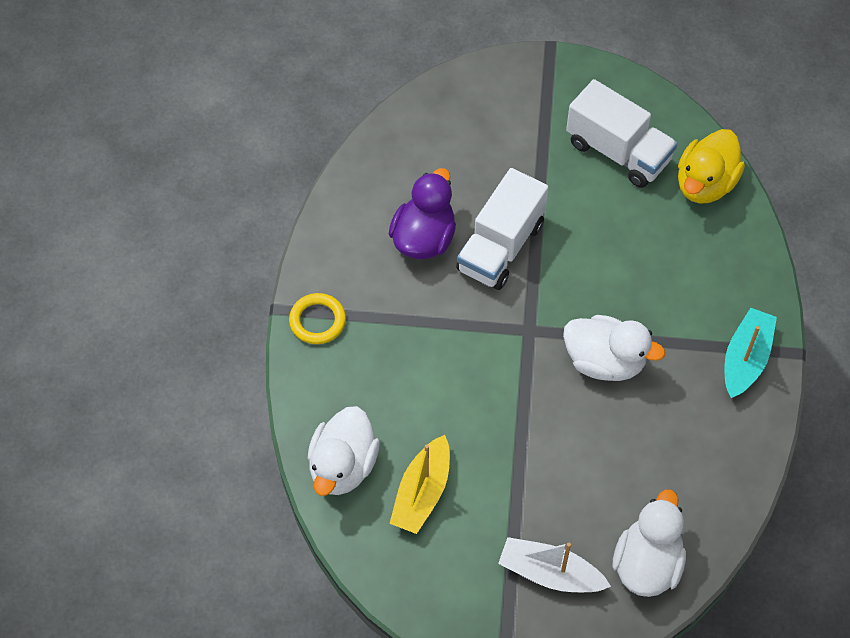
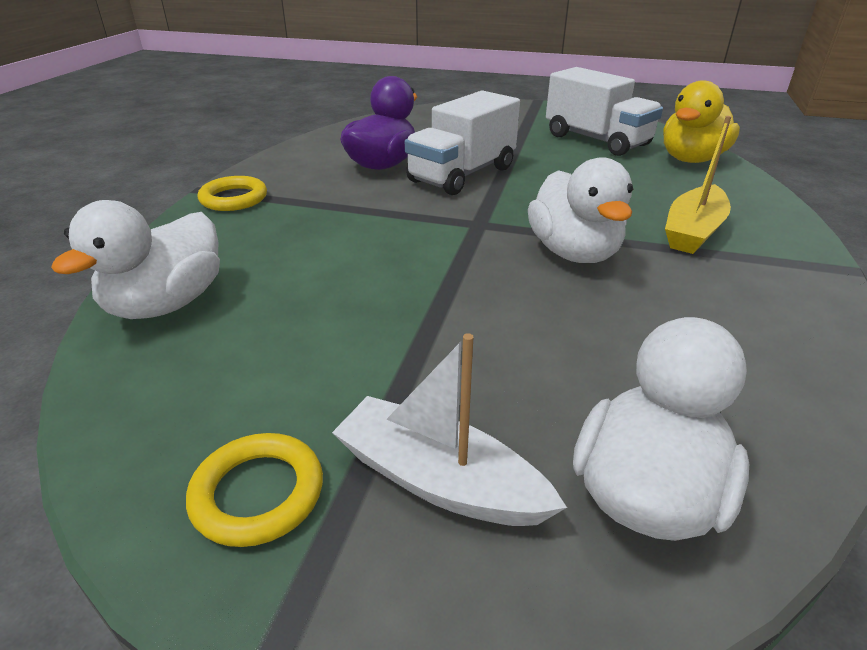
camera: 10 degrees right, 25 degrees down
(422, 493) = (261, 343): yellow boat -> yellow boat (693, 231)
(467, 595) = (258, 493): none -> yellow ring
(605, 361) = (574, 253): white duck -> white duck turned 45 degrees clockwise
(745, 359) = (777, 268): turquoise boat -> none

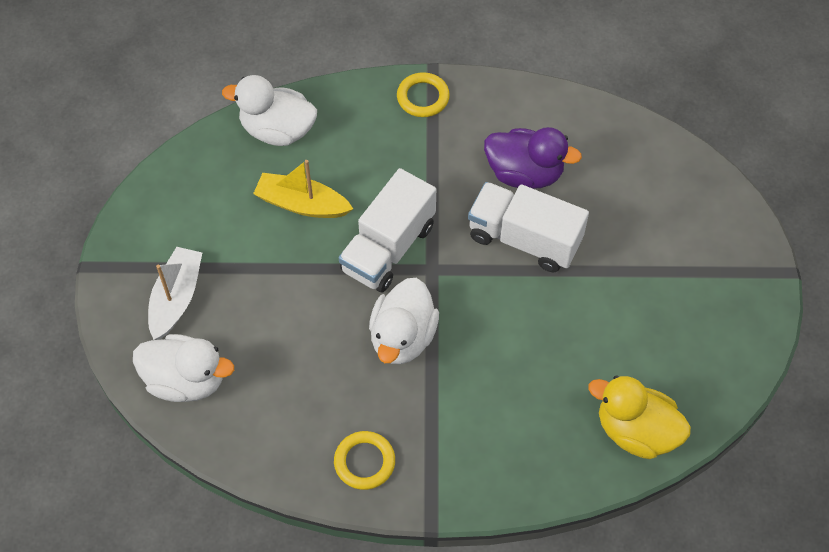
camera: 75 degrees right, 25 degrees up
(258, 493) = (156, 233): yellow ring -> yellow ring (364, 462)
(574, 253) = (402, 337): white duck -> white duck turned 45 degrees counterclockwise
(596, 140) = (662, 342): white truck -> white truck (388, 248)
(693, 231) = (464, 420): yellow boat -> yellow boat (302, 204)

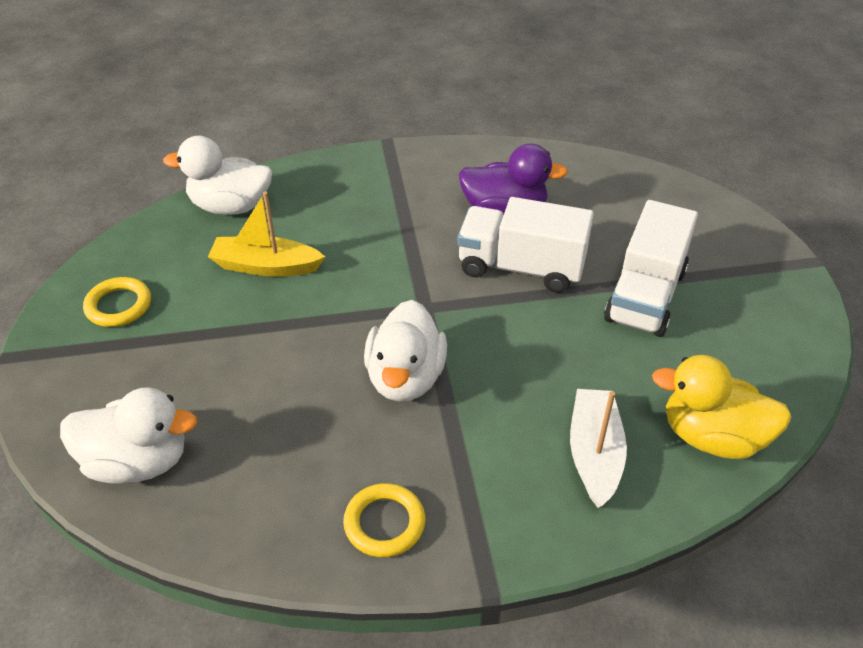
camera: 10 degrees left, 15 degrees down
(176, 298) = (122, 374): white boat -> white boat (594, 454)
(388, 248) = (371, 294): white truck -> white truck (645, 296)
(423, 97) = (382, 164): yellow ring -> yellow ring (119, 306)

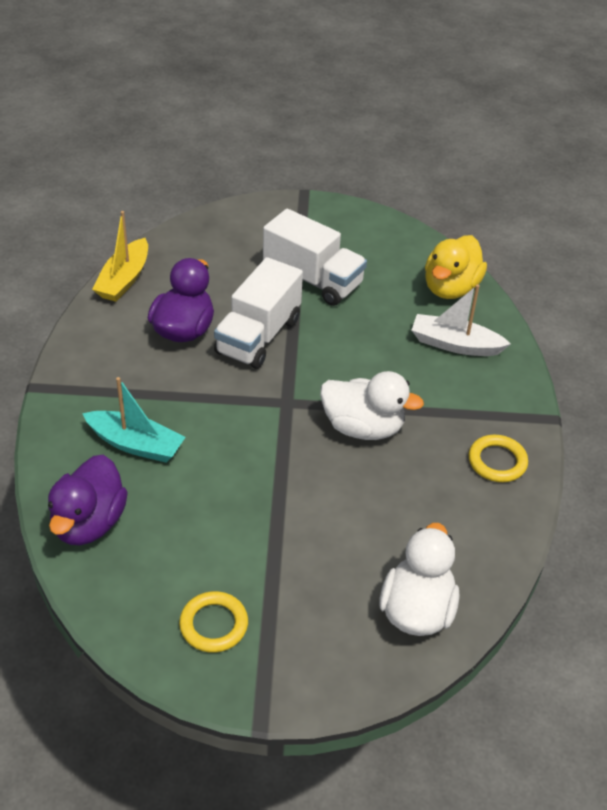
camera: 80 degrees left, 0 degrees up
(230, 206) = (89, 523): white duck -> purple duck
(266, 266) = (196, 502): yellow boat -> yellow boat (124, 279)
(332, 213) = (136, 444): none -> turquoise boat

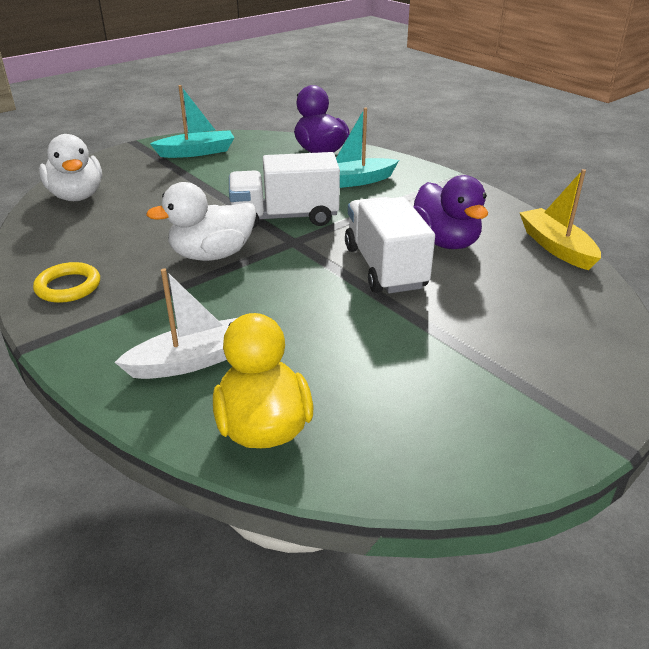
camera: 140 degrees right, 10 degrees down
(214, 625) = (197, 152): yellow ring -> turquoise boat
(313, 279) = (422, 339): white truck -> white truck (284, 217)

